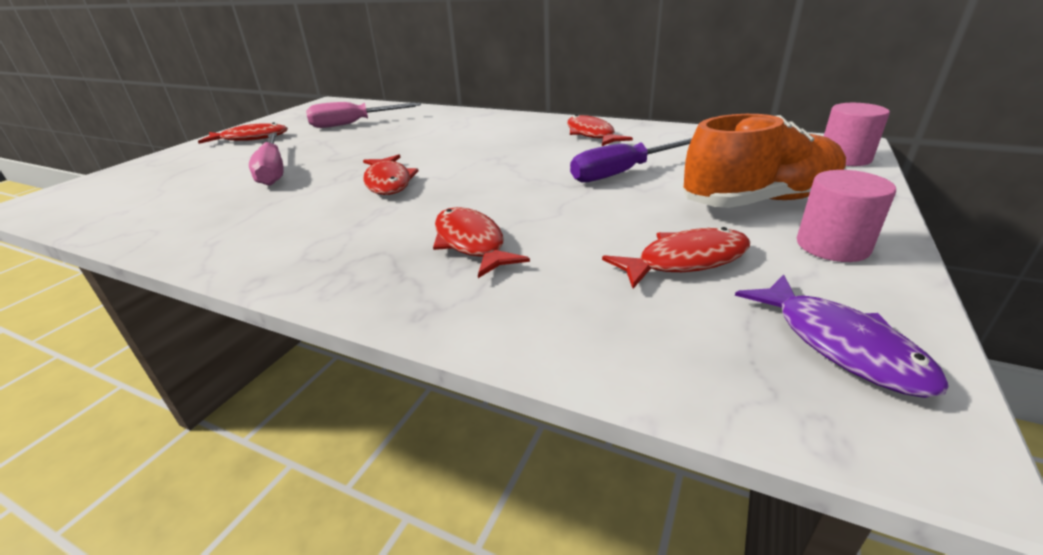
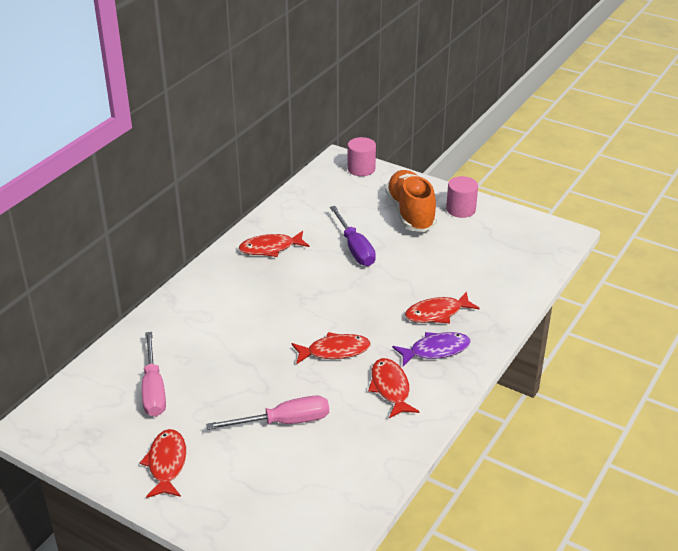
camera: 85 degrees left, 5 degrees up
(686, 261) = (467, 250): red fish -> red fish (390, 388)
(840, 345) = (528, 232): purple fish -> purple fish (436, 350)

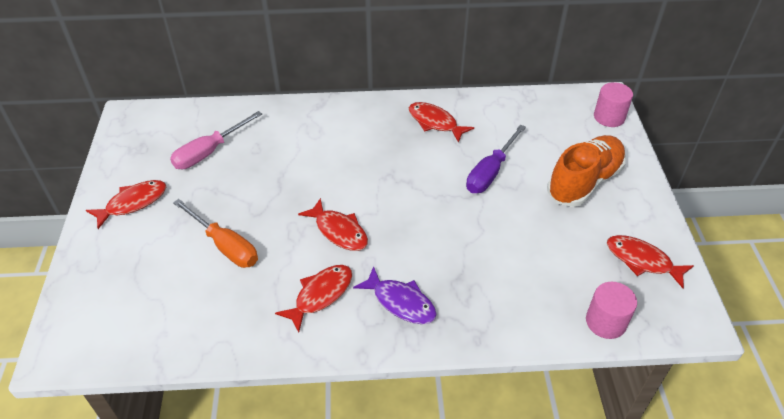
camera: 55 degrees right, 10 degrees up
(284, 422) = (225, 245): pink screwdriver -> orange screwdriver
(437, 313) = (455, 276): red fish -> red fish (642, 260)
(461, 209) = (634, 214): pink cylinder -> pink cylinder (605, 322)

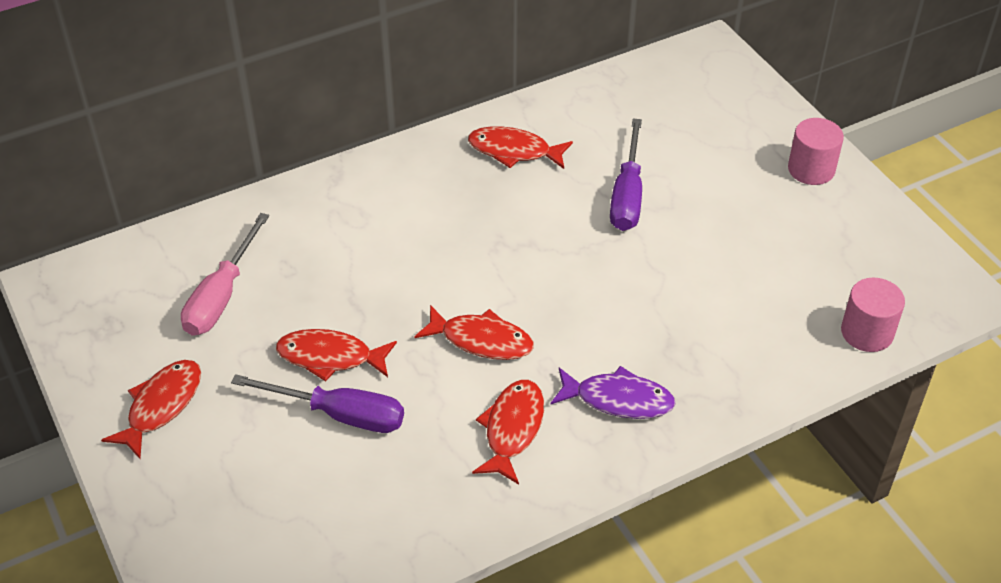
camera: 25 degrees left, 0 degrees up
(225, 245) = (339, 414): orange screwdriver -> purple screwdriver
(584, 182) = (749, 170): orange shoe -> none
(609, 117) = (731, 73): pink cylinder -> pink cylinder (811, 169)
(642, 260) = (868, 245): red fish -> red fish (330, 357)

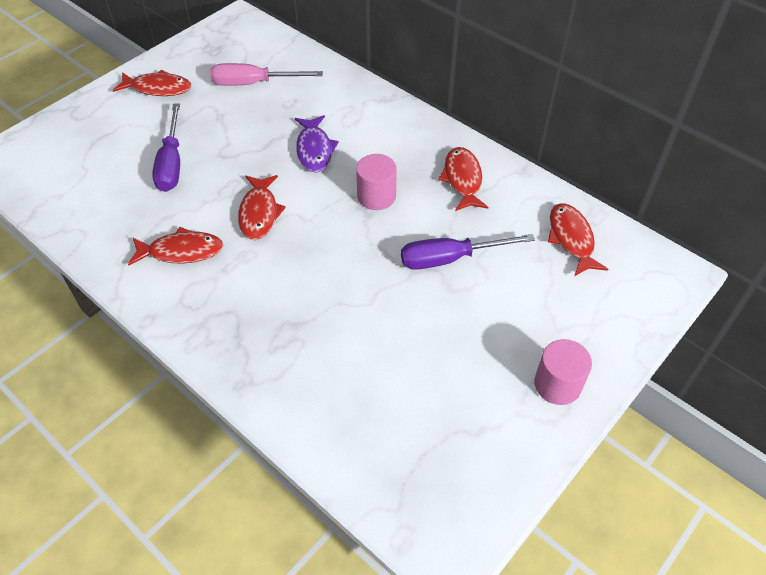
camera: 70 degrees right, 5 degrees up
(330, 357) = (219, 145): red fish -> red fish (571, 239)
(618, 400) = (226, 305): purple fish -> purple fish (314, 150)
(867, 332) = (361, 470): pink cylinder -> pink cylinder (376, 196)

